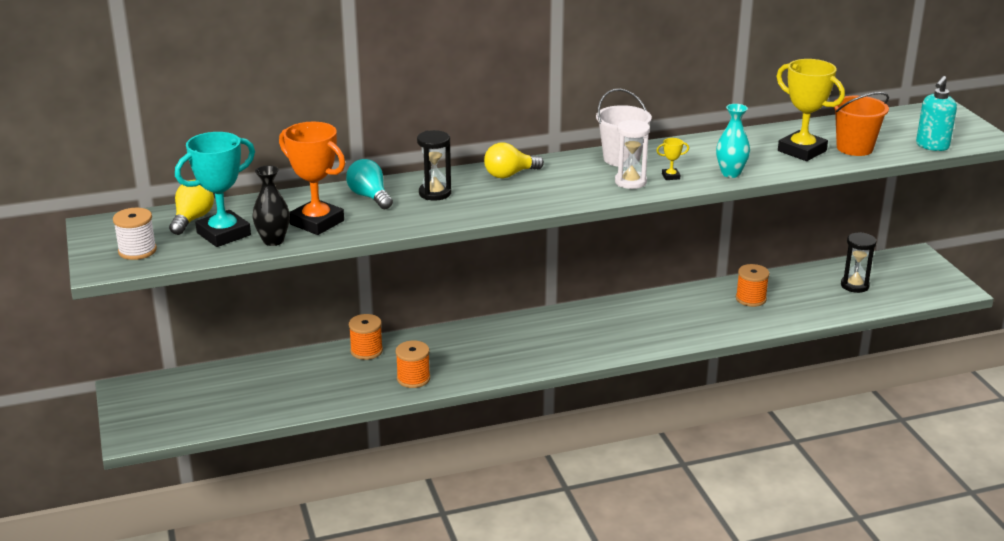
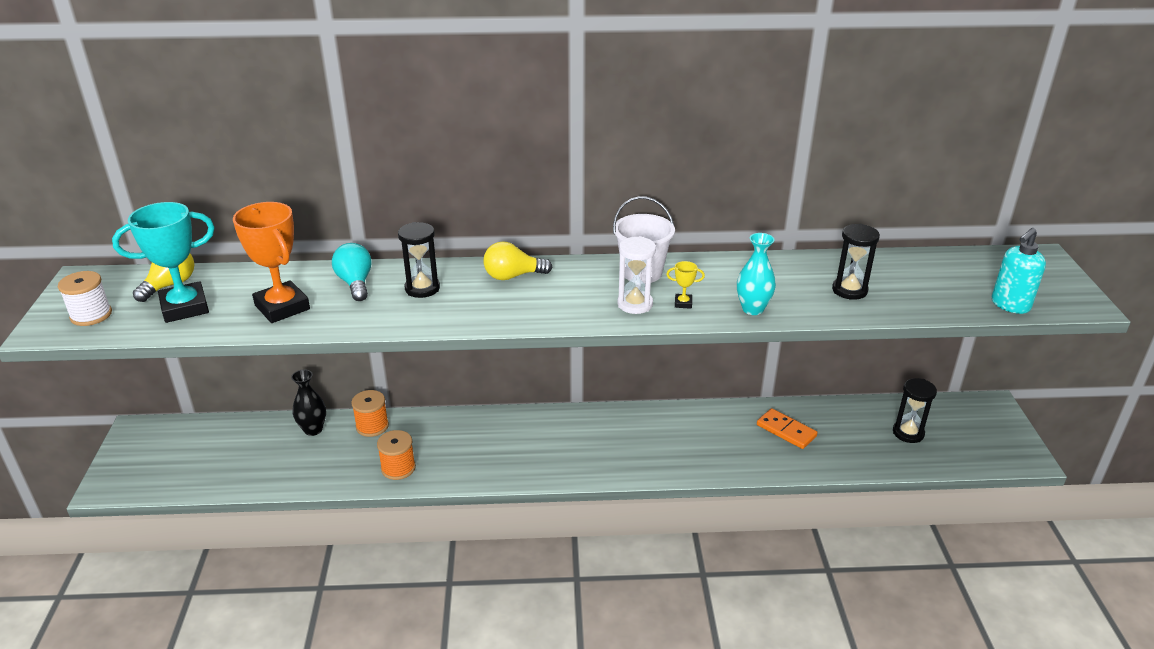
camera: 15 degrees right, 5 degrees up
(273, 241) = (224, 323): black vase -> black vase (313, 429)
(750, 299) = (786, 430): orange spool -> orange domino
(802, 151) = (849, 290): yellow trophy -> black hourglass
(854, 148) = (914, 295): orange bucket -> none

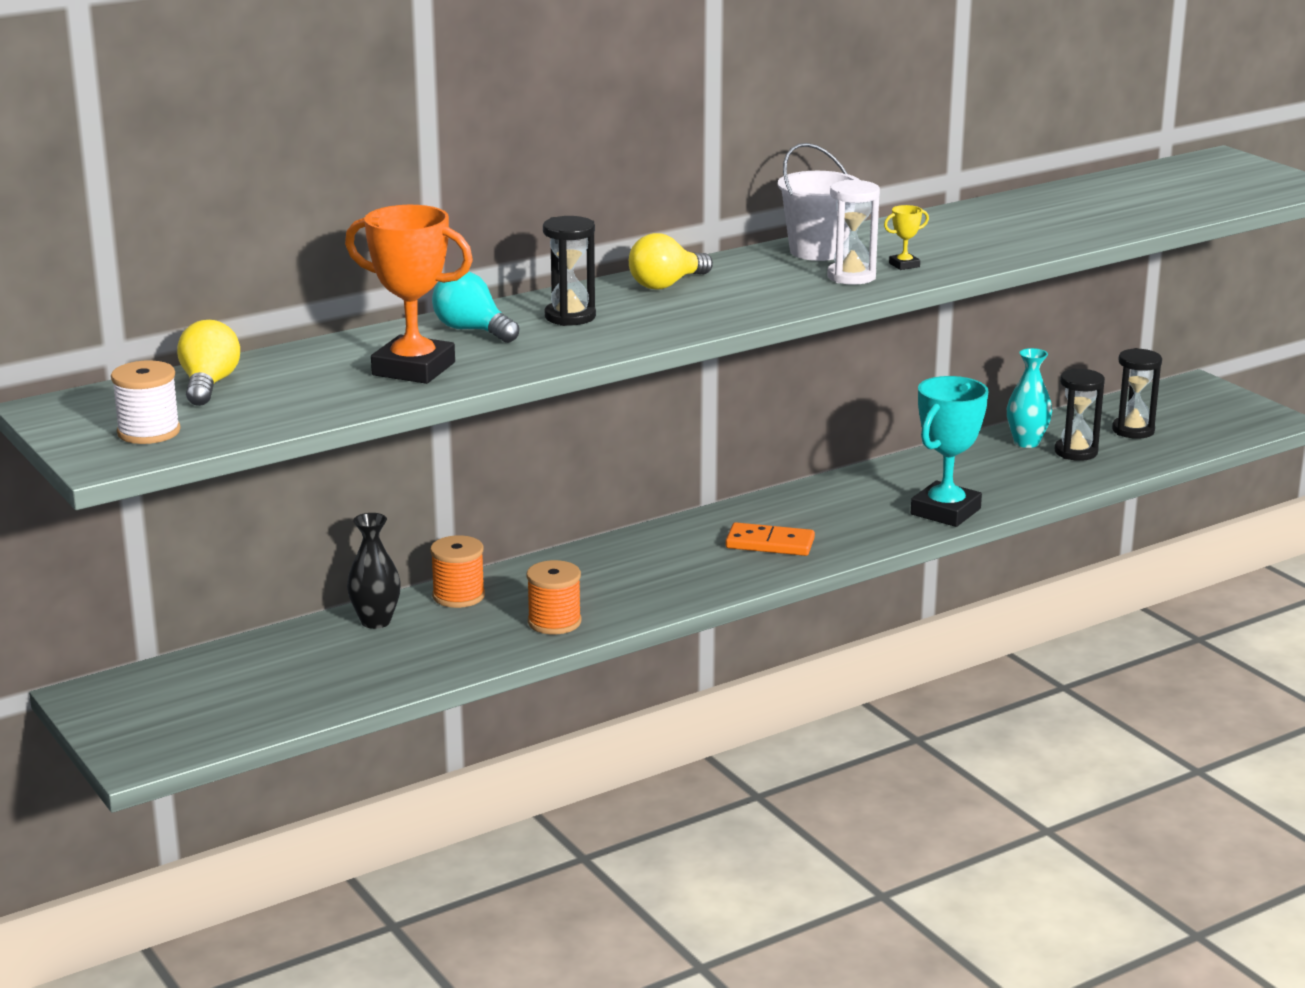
camera: 30 degrees left, 10 degrees down
(185, 307) = (275, 397): turquoise trophy -> turquoise trophy (945, 511)
(752, 309) = (986, 254): turquoise vase -> turquoise vase (1026, 442)
(786, 430) = (997, 463): orange domino -> orange domino (770, 543)
(849, 290) = (1066, 220): black hourglass -> black hourglass (1076, 452)
(1010, 305) = (1238, 199): turquoise soap dispenser -> none

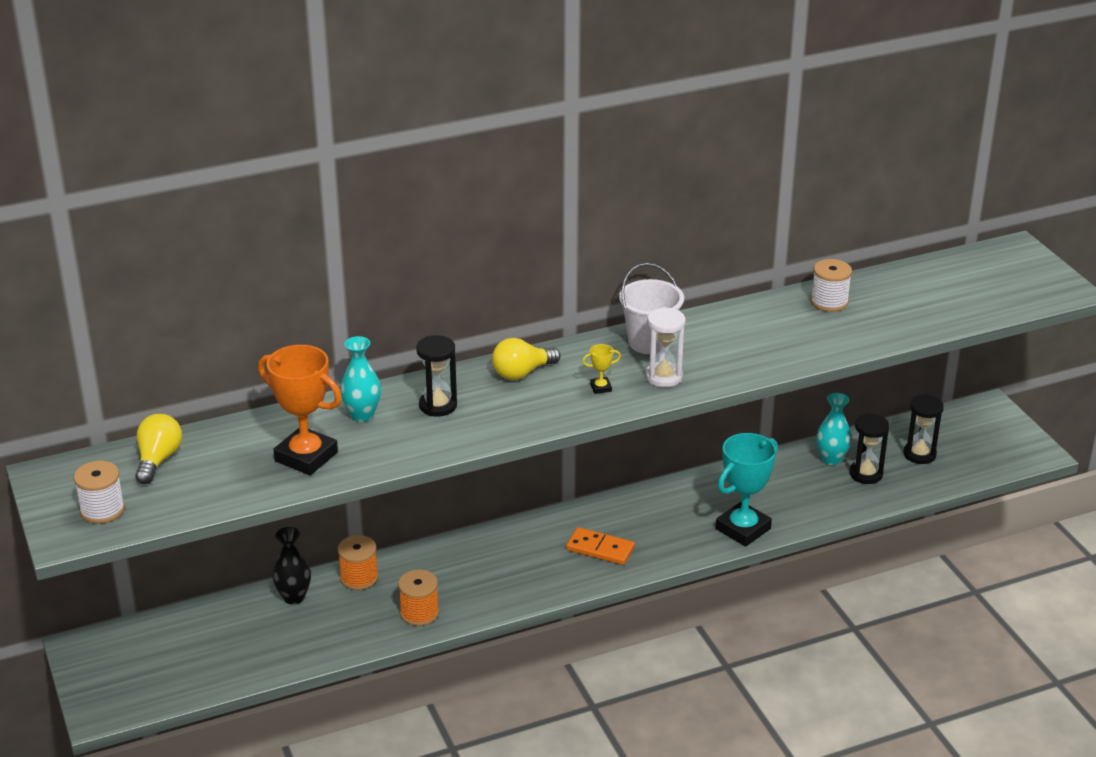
camera: 10 degrees right, 10 degrees up
(472, 330) = (362, 415): turquoise light bulb -> turquoise vase
(904, 265) = (709, 366): yellow trophy -> yellow trophy (600, 388)
(1023, 208) = (829, 302): none -> white spool

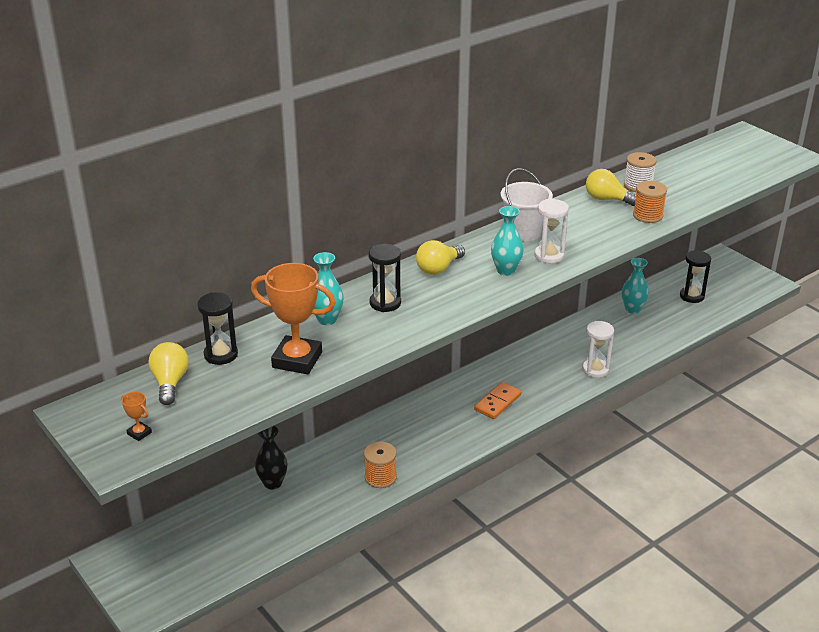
camera: 15 degrees left, 0 degrees up
(102, 510) = (139, 433): white spool -> orange trophy
(359, 578) = (319, 458): orange spool -> orange spool (647, 215)
(600, 388) = (506, 270): yellow trophy -> turquoise vase
(600, 549) = (497, 402): orange domino -> orange domino turned 60 degrees counterclockwise
(743, 529) = (595, 370): turquoise trophy -> white hourglass
(778, 314) = (607, 199): none -> yellow light bulb
(866, 474) = (662, 316): black hourglass -> black hourglass (221, 355)

